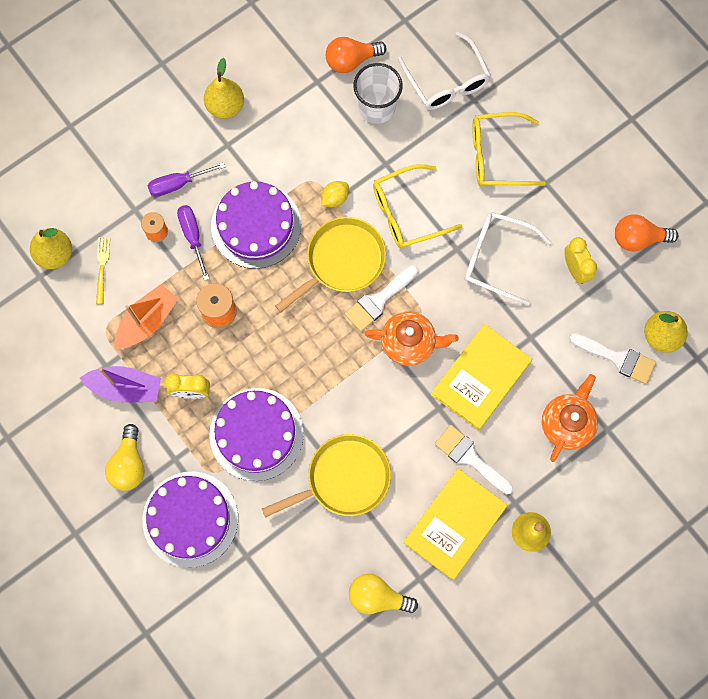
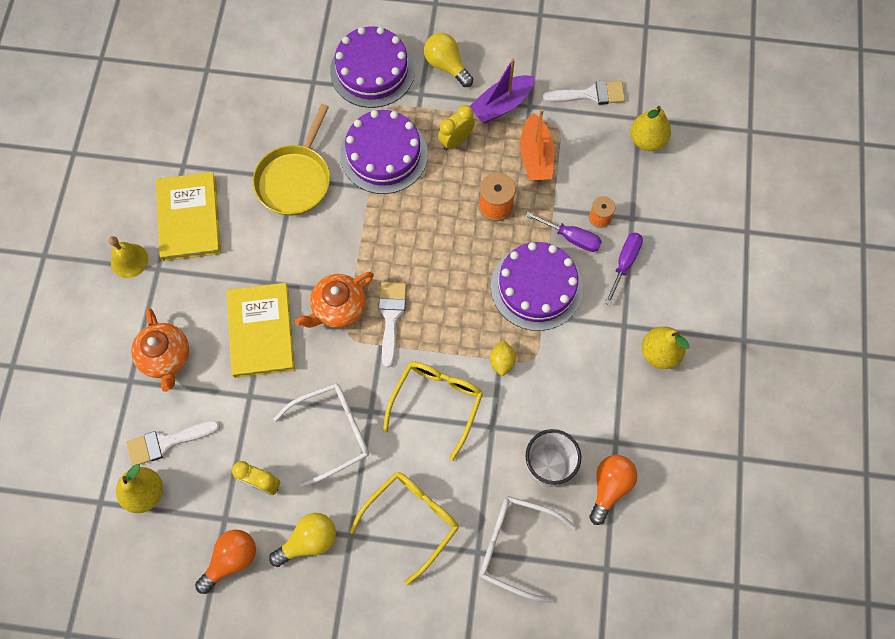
camera: 135 degrees right, 5 degrees down
(102, 268) = (606, 161): yellow fork -> none
(342, 261) = (447, 321): yellow pan -> none
(377, 597) = (202, 131): yellow light bulb -> yellow light bulb (309, 541)
(470, 458) = (218, 270): white brush -> white brush (590, 94)

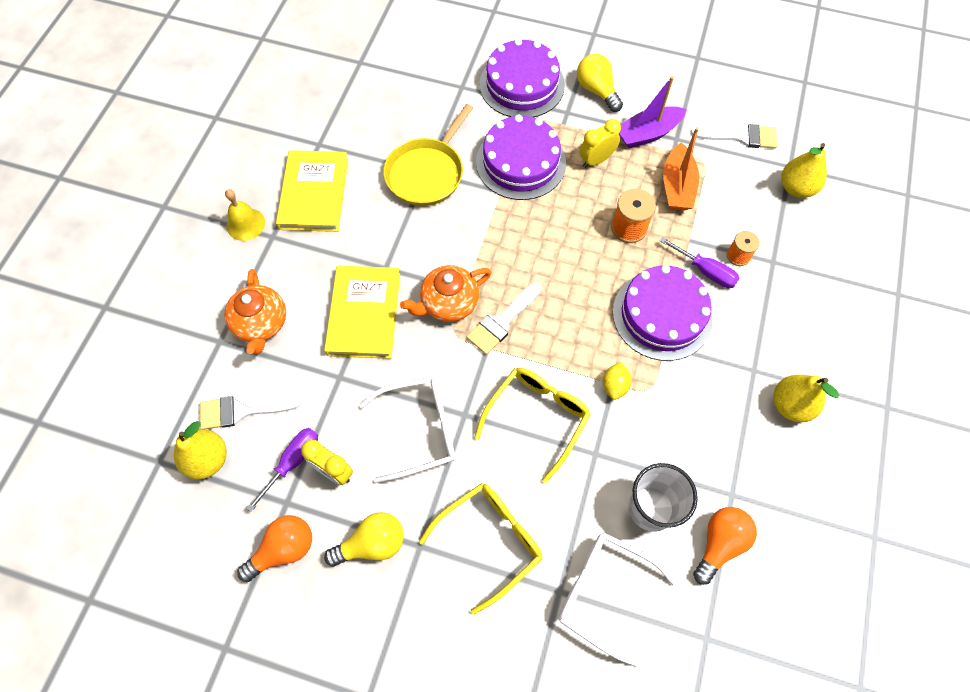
camera: 10 degrees right, 5 degrees down
(391, 317) = (502, 321): white brush -> white brush turned 150 degrees counterclockwise
(624, 263) = (760, 306): purple screwdriver -> purple screwdriver (292, 462)

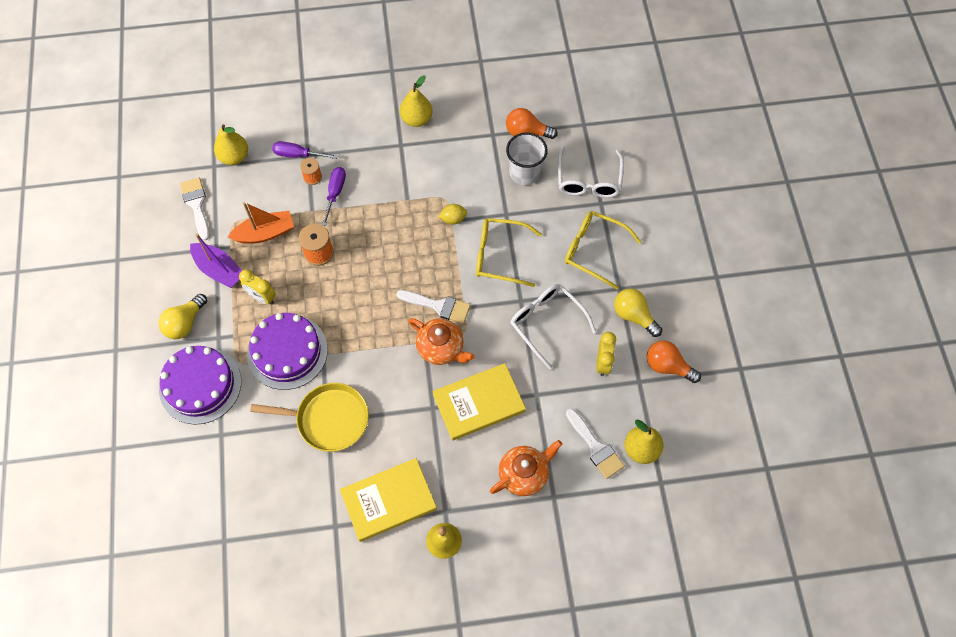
camera: 115 degrees left, 0 degrees up
(292, 462) = (612, 392): purple screwdriver -> purple screwdriver (298, 155)
(662, 315) = (384, 208): purple cake -> none

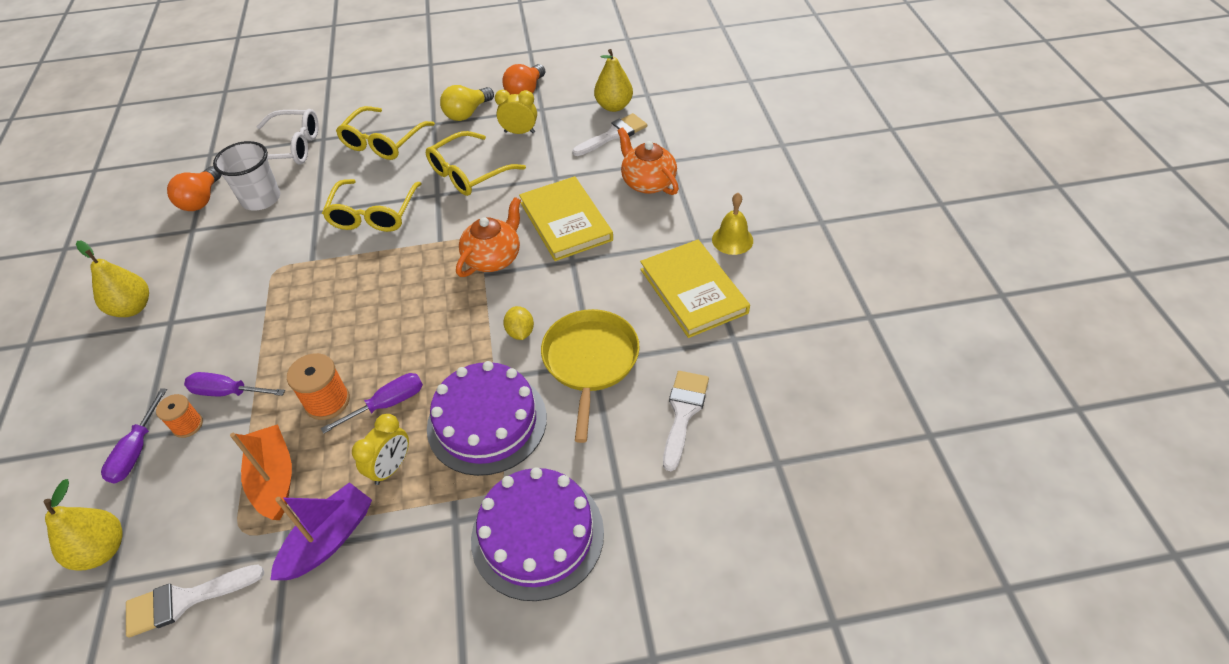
camera: 90 degrees left, 15 degrees down
(185, 323) = (423, 578): yellow light bulb -> none
(311, 289) = (387, 404): none -> purple screwdriver
(438, 306) = (434, 264): white brush -> white brush (683, 413)
(453, 219) = (309, 259): yellow lemon -> yellow lemon (520, 332)
(547, 323) = (469, 173): white glasses -> yellow glasses

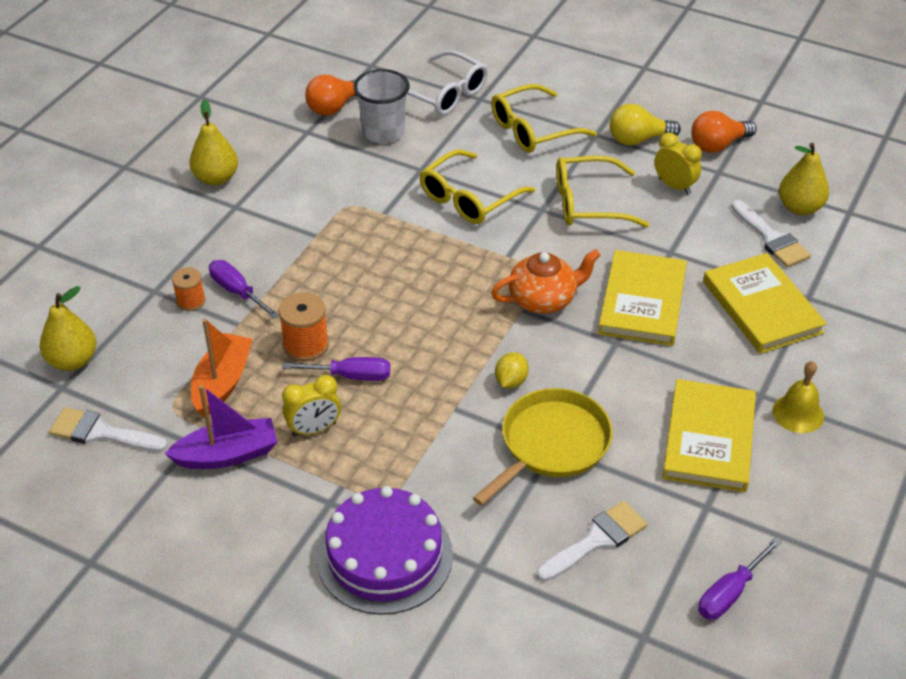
camera: 35 degrees right, 5 degrees down
(137, 450) = (143, 299): purple screwdriver -> purple screwdriver (730, 592)
(487, 422) = (418, 441): purple cake -> none
(613, 135) = (771, 238): white brush -> white brush turned 60 degrees clockwise
(647, 182) = (762, 307): orange teapot -> yellow book

